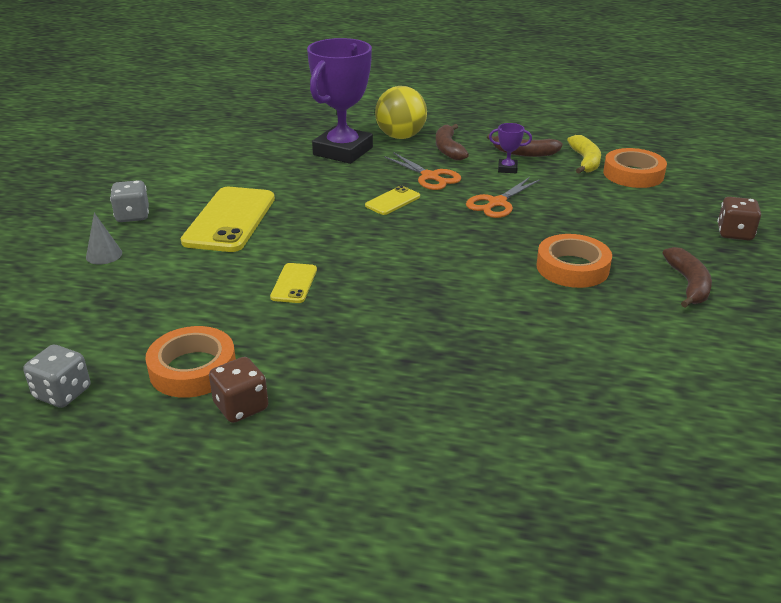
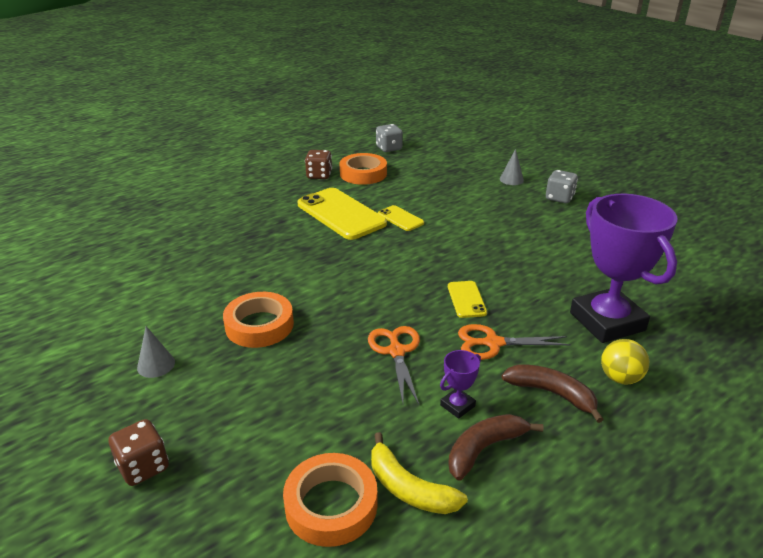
camera: 130 degrees right, 0 degrees up
(230, 220) = (514, 225): yellow phone -> yellow phone (341, 214)
(400, 136) = (620, 378): yellow ball -> yellow ball, size x0.63
(688, 284) = (156, 365): brown banana -> grey cone

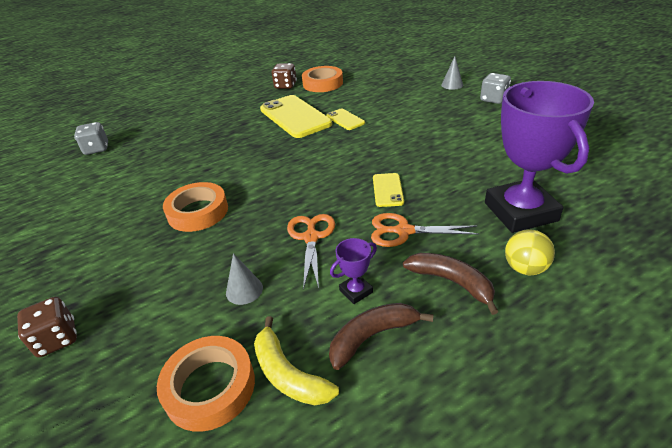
camera: 10 degrees right, 5 degrees up
(156, 365) = (101, 245): grey cone -> grey cone (244, 290)
(389, 148) = (350, 62): grey dice -> grey dice (96, 149)

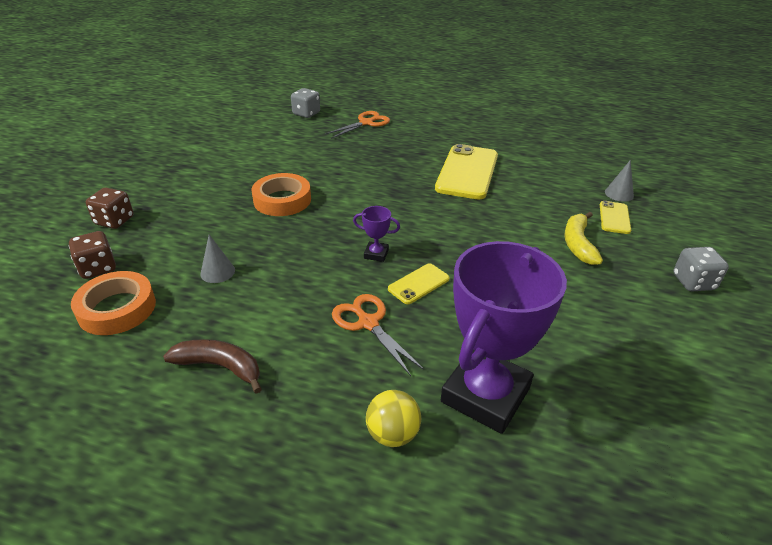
camera: 45 degrees right, 0 degrees up
(285, 86) = (511, 139): brown dice -> brown dice (98, 268)
(288, 374) = (152, 340): yellow banana -> yellow banana (578, 244)
(311, 237) = (307, 273): orange scissors -> orange scissors (366, 123)
(323, 83) = (546, 156): orange tape -> none
(345, 119) = (501, 201): yellow phone -> yellow phone (614, 218)
(356, 291) = (264, 331): purple trophy -> purple trophy (376, 254)
(451, 282) = (325, 387): brown banana -> none
(452, 85) = (677, 237): grey cone -> grey cone (619, 194)

